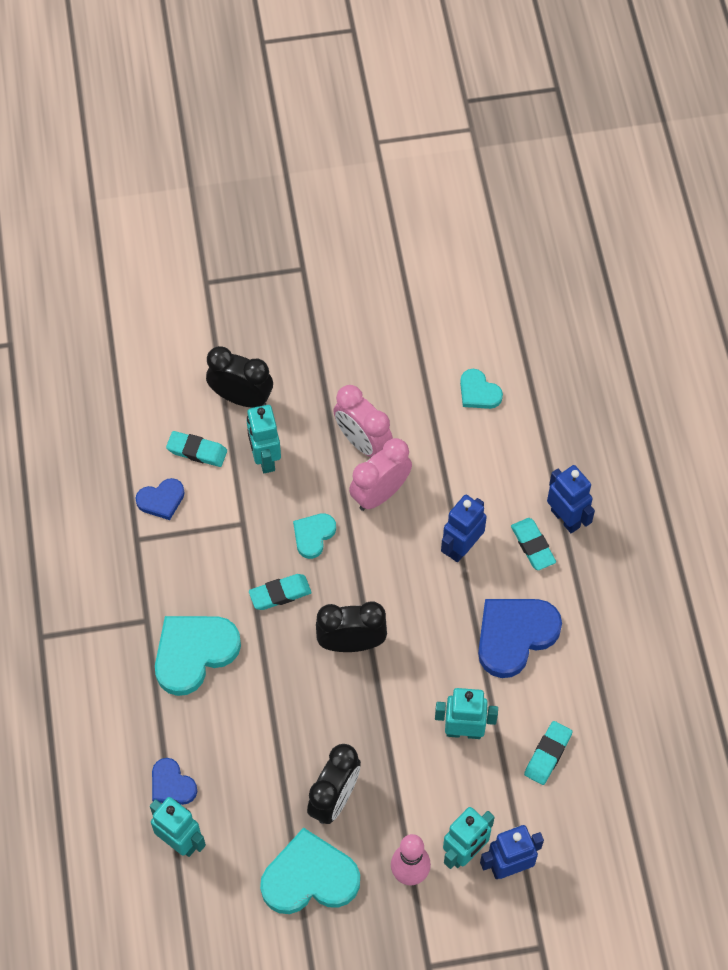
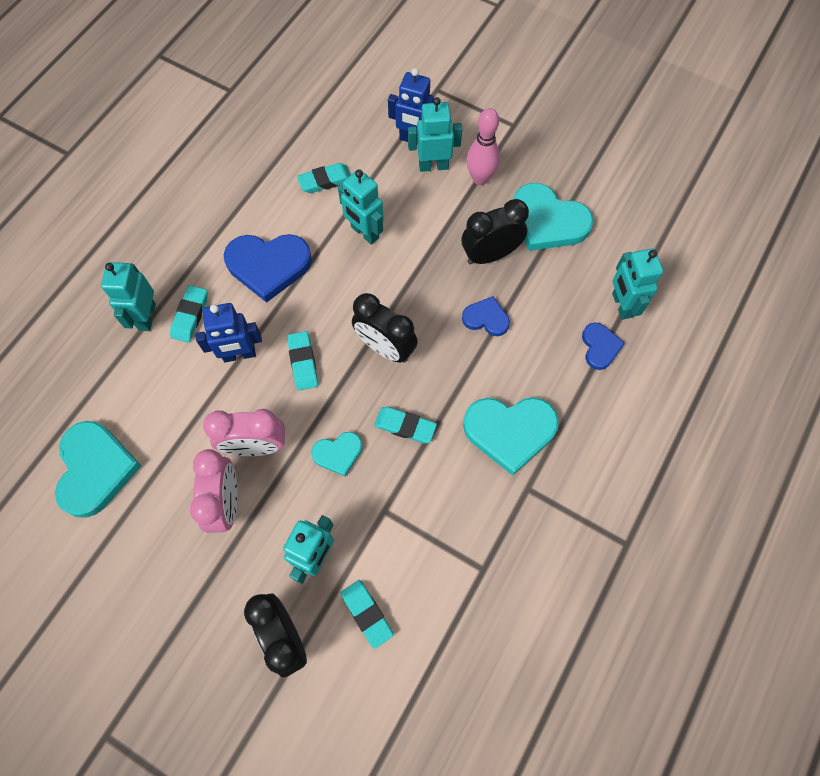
camera: 140 degrees left, 5 degrees up
(161, 500) = (434, 590): blue heart -> blue heart (486, 318)
(406, 580) = (303, 362): none -> turquoise eraser
(478, 392) = (95, 469): turquoise heart -> turquoise heart, size x1.84
(565, 518) = (146, 317): blue robot -> turquoise robot

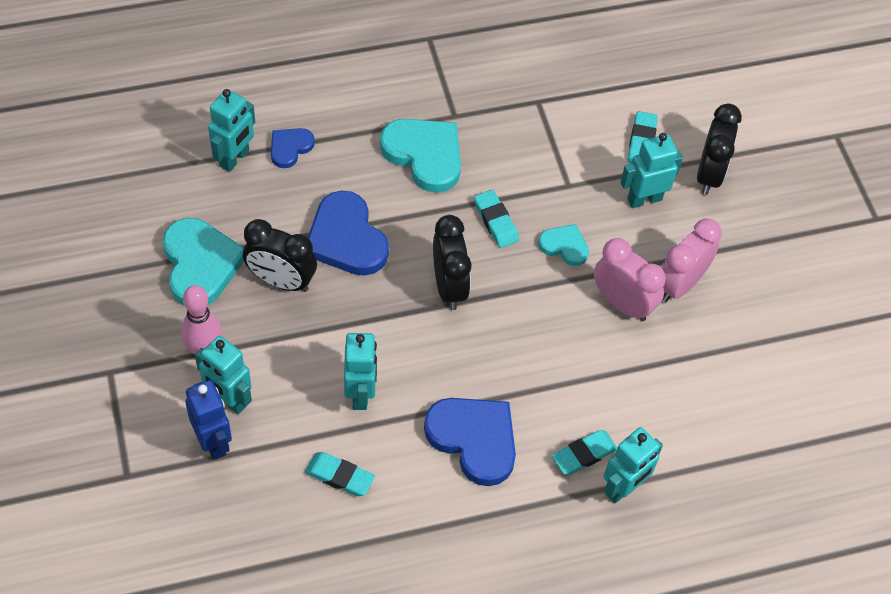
camera: 140 degrees left, 10 degrees down
(95, 469) = (764, 393): turquoise heart -> none
(239, 355) = (572, 384): blue robot -> none
(303, 362) = (525, 332): turquoise eraser -> none
(486, 318) = (346, 238): blue heart -> blue heart, size x1.84

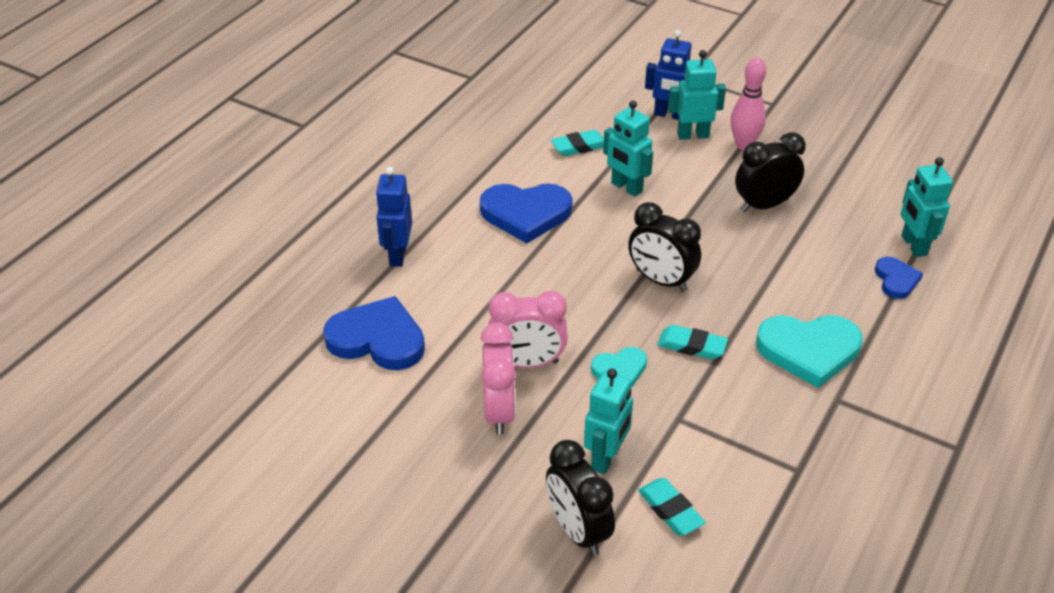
camera: 140 degrees right, 15 degrees down
(200, 264) = (821, 178): turquoise heart -> none
(346, 238) = (768, 256): blue heart -> blue heart (377, 339)
(584, 454) = (445, 254): turquoise eraser -> none
(623, 488) = (397, 255): turquoise robot -> blue robot

